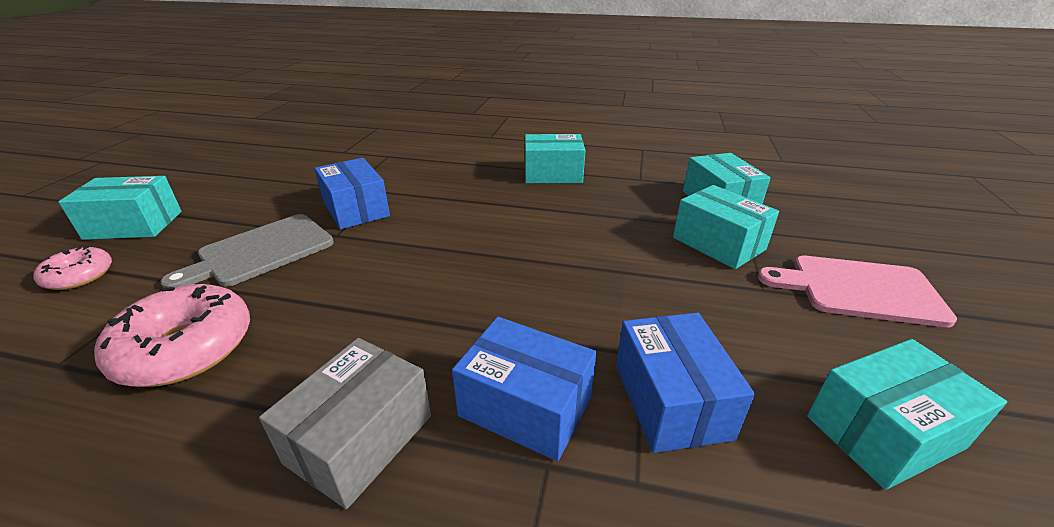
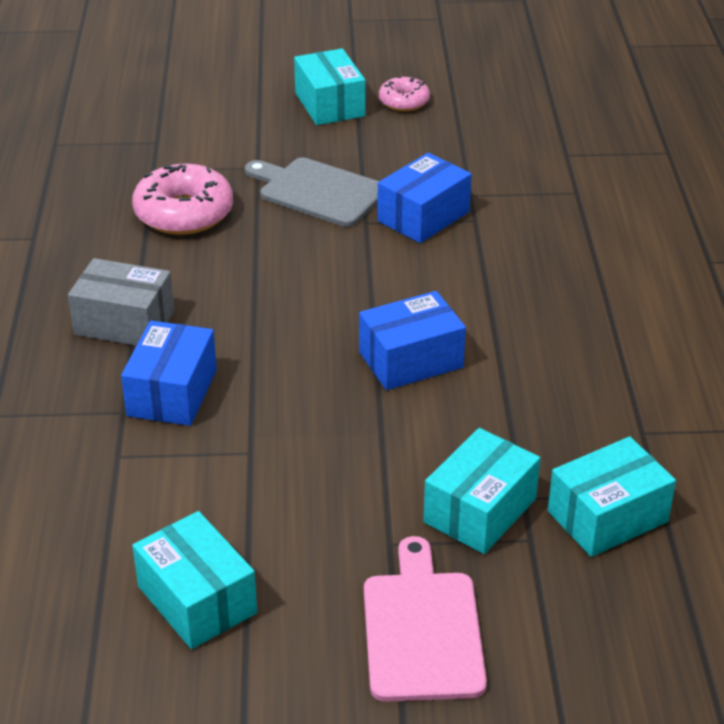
camera: 75 degrees right, 5 degrees up
(79, 276) = (246, 122): pink donut -> pink donut (404, 101)
(553, 174) = (607, 345): turquoise box -> none
(671, 400) = (199, 471): blue box -> blue box (411, 360)

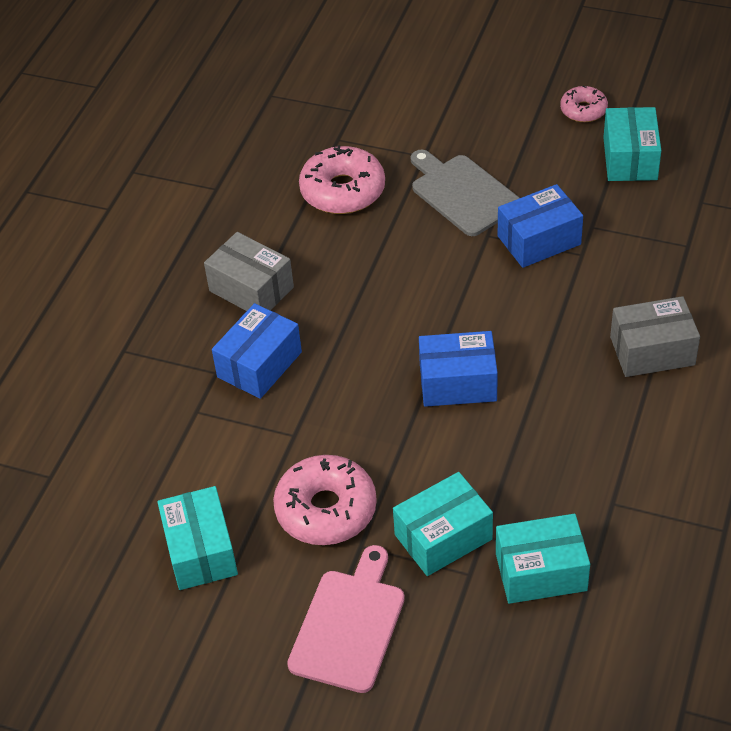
camera: 25 degrees right, 10 degrees up
(329, 517) = (326, 509): none -> pink donut
(330, 104) = (516, 100): turquoise box -> turquoise box (630, 158)
(598, 287) = (652, 351): none -> grey box

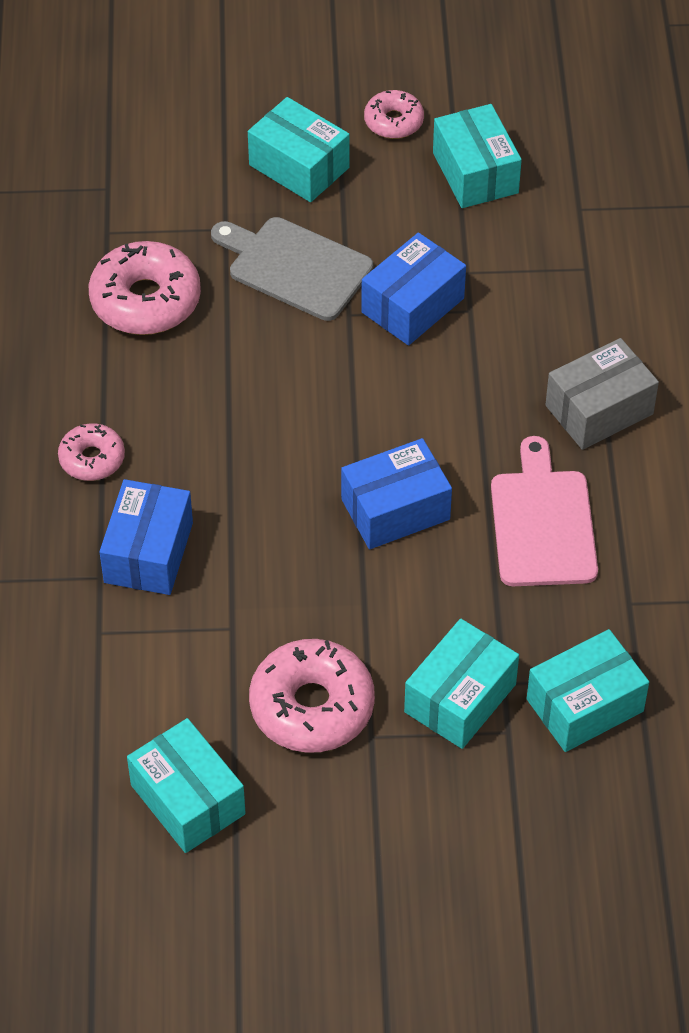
camera: 25 degrees left, 5 degrees up
(251, 289) = (92, 459): grey box -> pink donut
(349, 625) = (401, 832): pink cutting board -> pink cutting board (543, 523)
(498, 125) = (299, 166): none -> turquoise box

